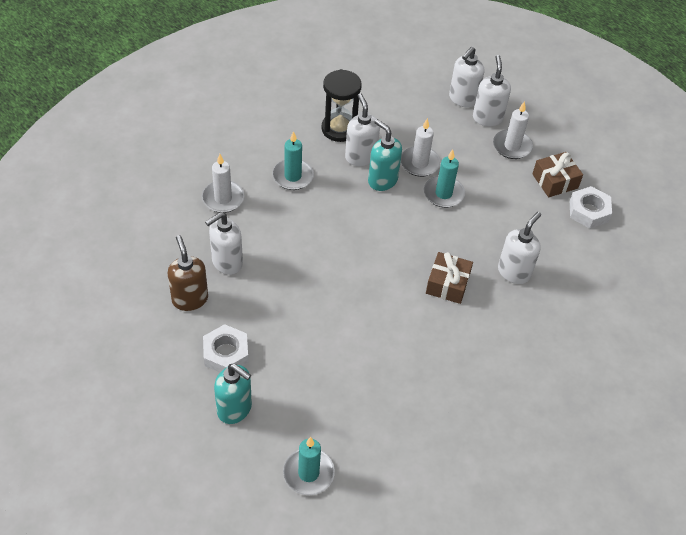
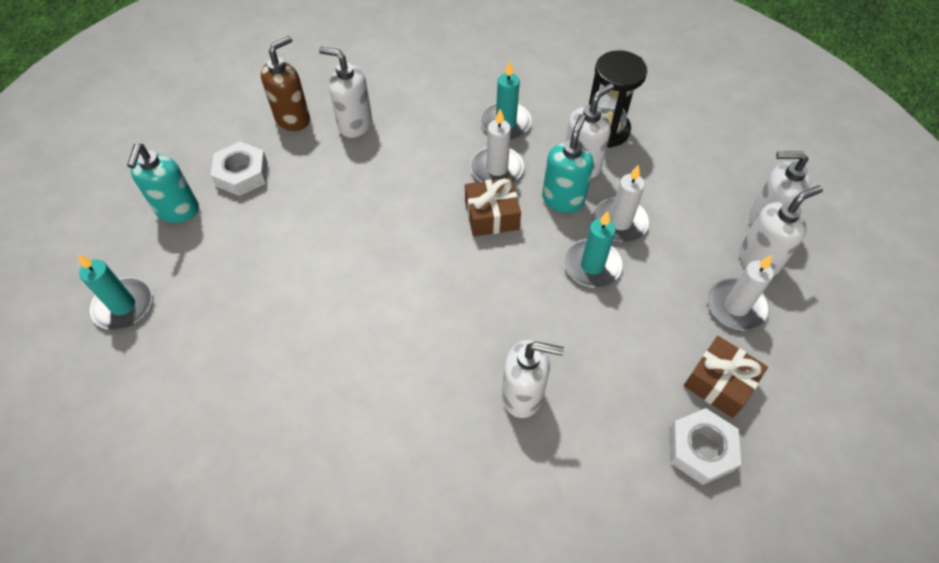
camera: 65 degrees right, 5 degrees up
(223, 198) = (434, 86): white candle -> white candle (497, 169)
(447, 284) = (453, 328): brown gift -> brown gift (491, 215)

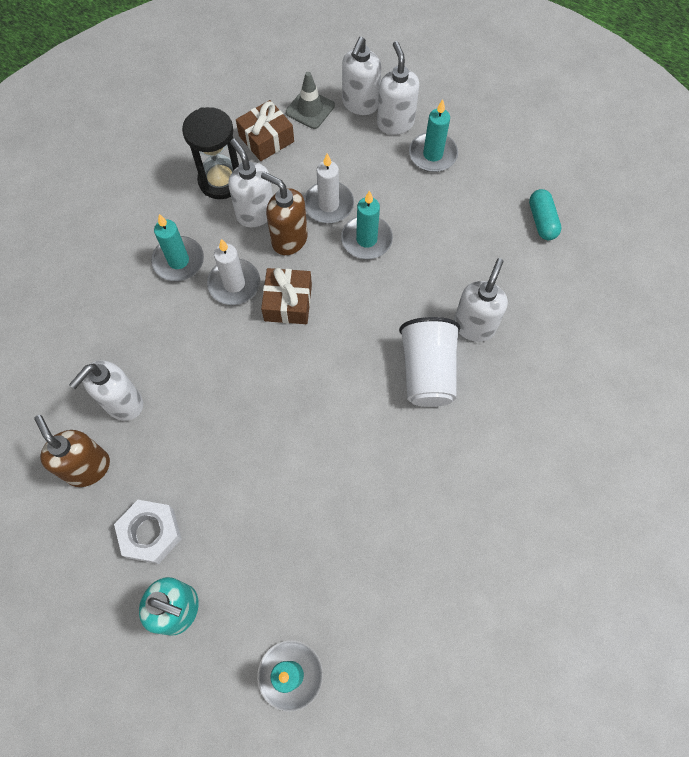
camera: 75 degrees left, 10 degrees up
(451, 358) = (427, 372): none -> white cup
(563, 199) = (289, 240): turquoise soap dispenser -> brown soap dispenser
(701, 449) = (542, 221): white nut -> turquoise capsule
(719, 383) = (493, 190): brown gift -> brown gift (266, 139)
(731, 178) = (310, 109): none -> grey traffic cone
(736, 306) = (432, 154): white candle -> turquoise candle

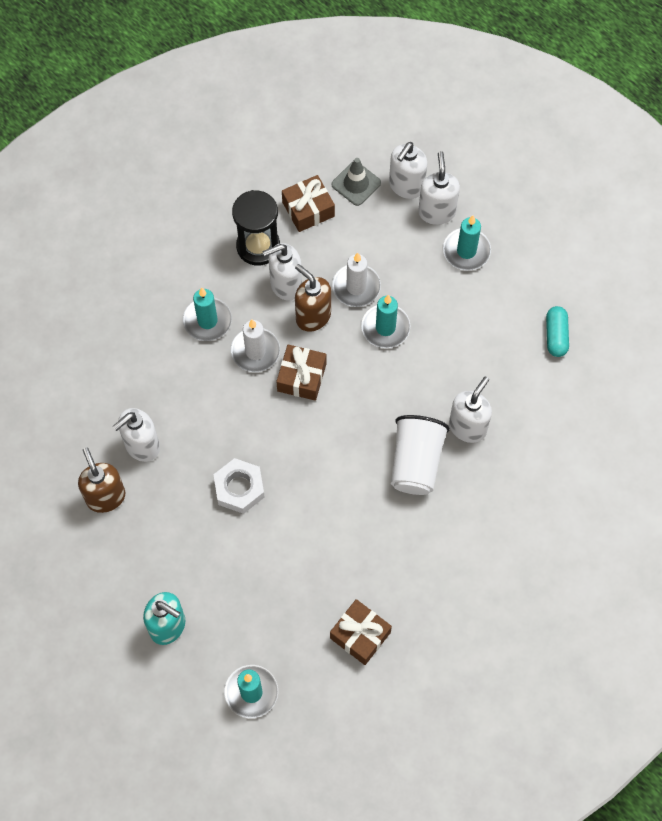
camera: 10 degrees right, 0 degrees up
(150, 533) = (152, 561): white nut -> white nut (239, 488)
(255, 213) = (285, 285): white soap dispenser -> white soap dispenser turned 90 degrees counterclockwise
(405, 579) = (360, 635): none -> brown gift

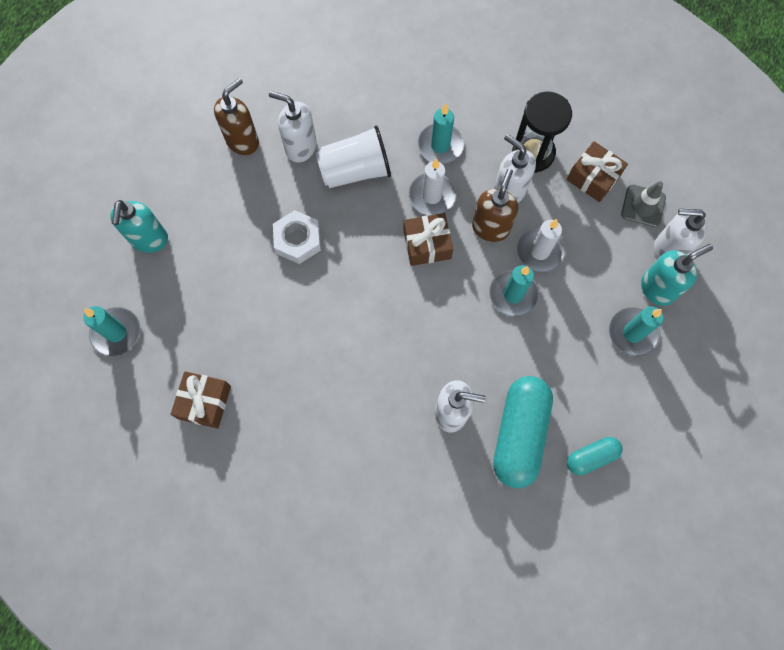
camera: 65 degrees right, 5 degrees up
(416, 462) = (393, 379): white cup -> white cup (355, 171)
(436, 212) = (657, 288): white soap dispenser -> turquoise soap dispenser
(511, 382) = (519, 434): none -> turquoise capsule

